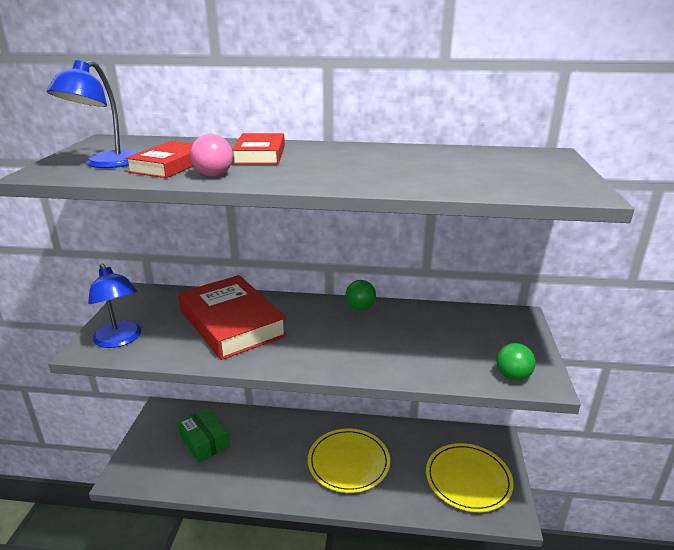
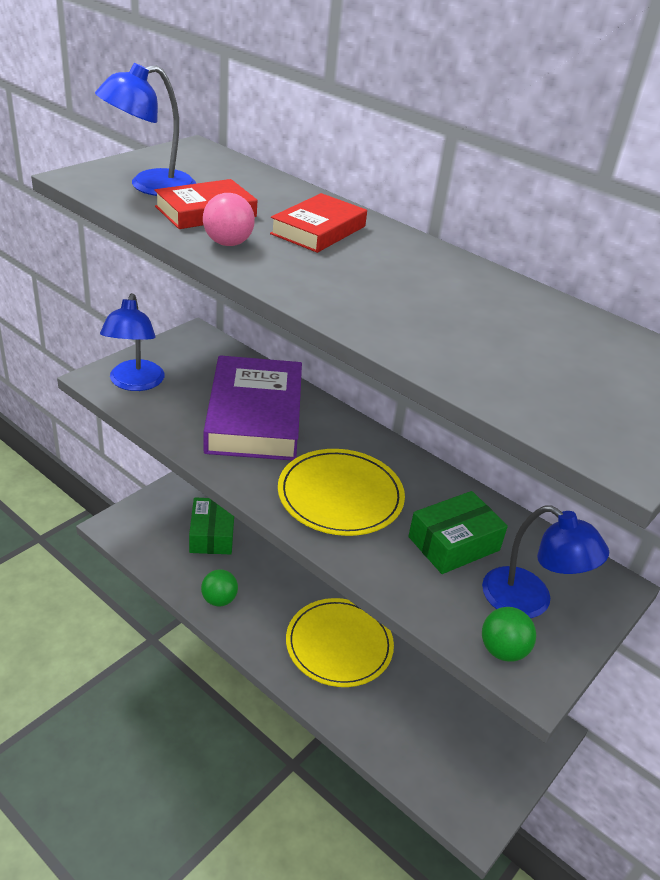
camera: 30 degrees right, 10 degrees up
(231, 323) = (254, 416): red book -> purple book
(360, 308) = (413, 468): green ball -> green ball (219, 600)
(426, 335) = (453, 543): none -> green box
(468, 479) = (460, 749): yellow plate -> yellow plate (340, 495)
(495, 344) = (529, 601): none -> blue lamp

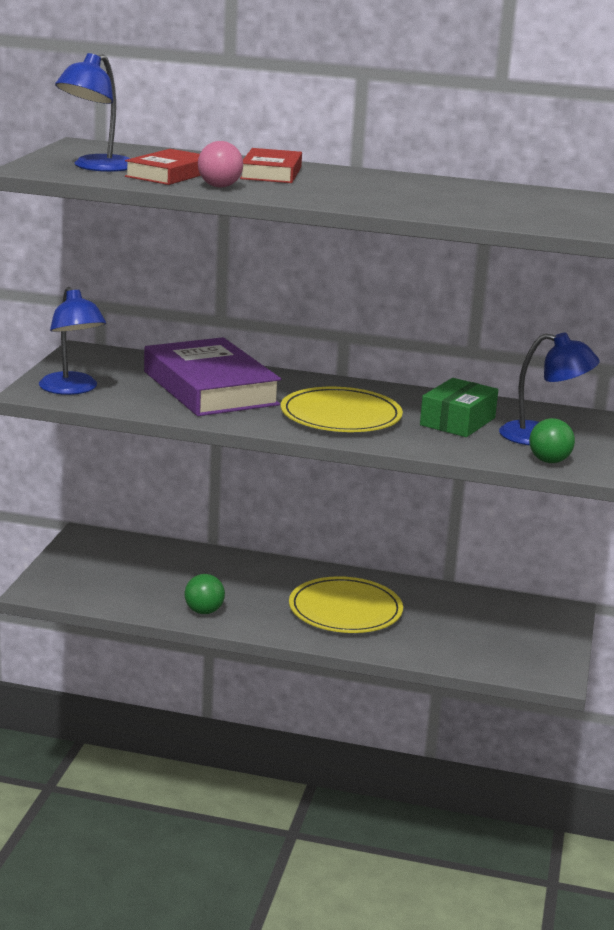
camera: 25 degrees left, 15 degrees down
(212, 534) = (148, 571): green box -> none

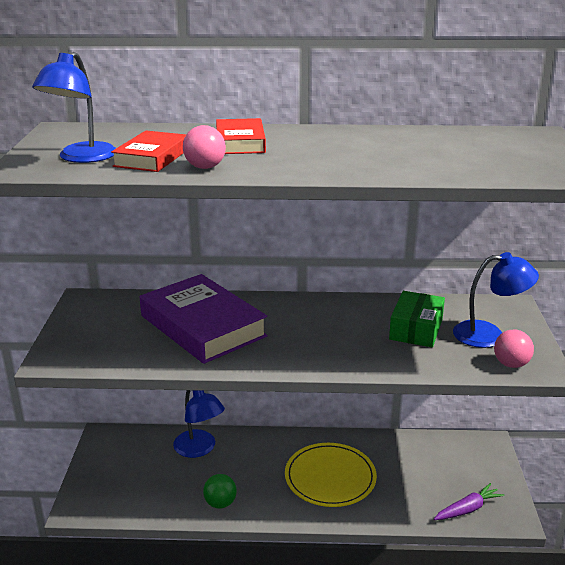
camera: 10 degrees left, 5 degrees up
(72, 389) = (85, 349): blue lamp -> blue lamp (199, 449)
(341, 416) = (322, 340): yellow plate -> none
(501, 661) = (468, 509): none -> purple carrot
(549, 461) = (511, 364): green ball -> pink ball

